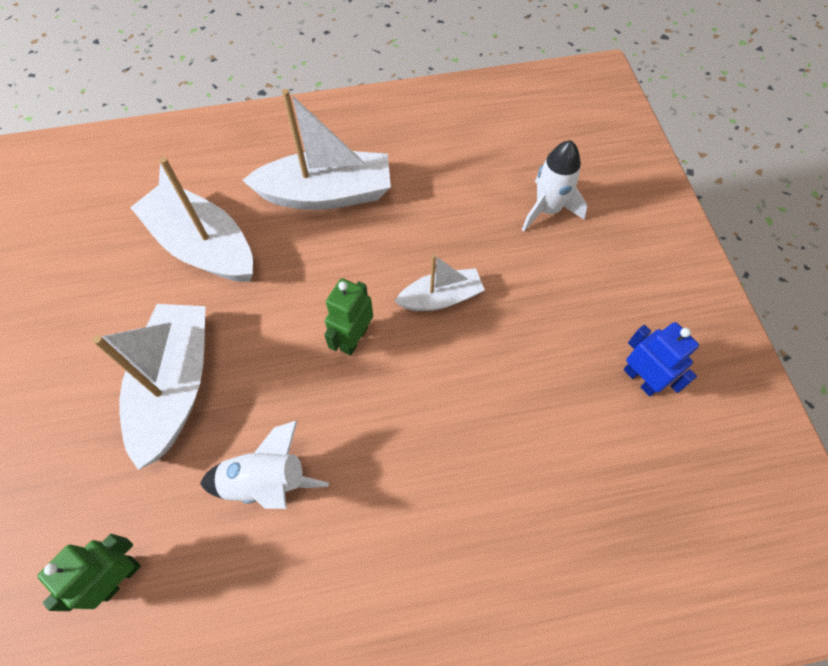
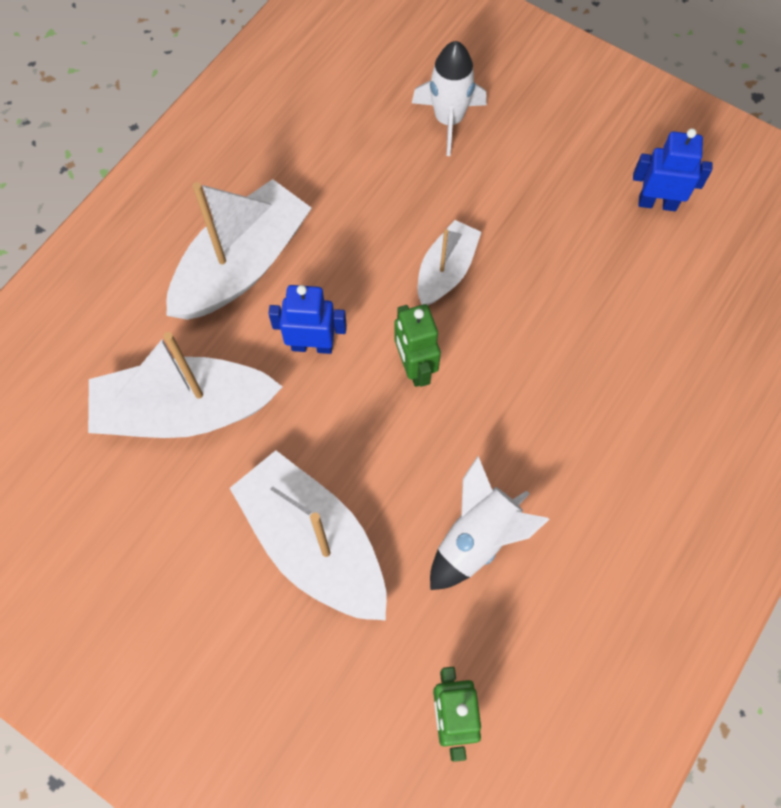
camera: 45 degrees left, 5 degrees up
(311, 271) = (312, 345): none -> blue robot

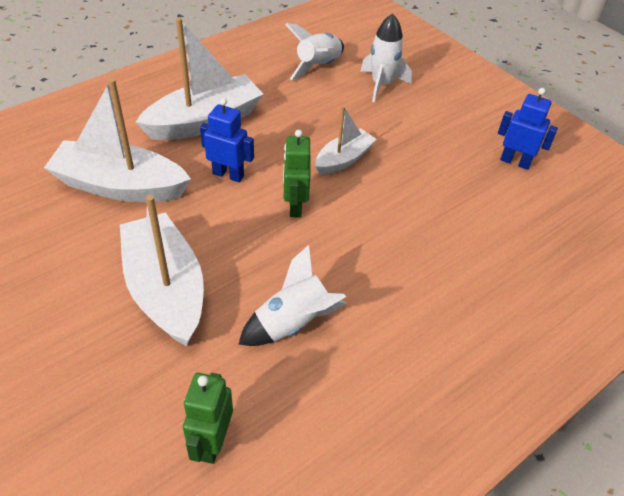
camera: 15 degrees right, 20 degrees down
(352, 113) = (318, 66): none -> white rocket

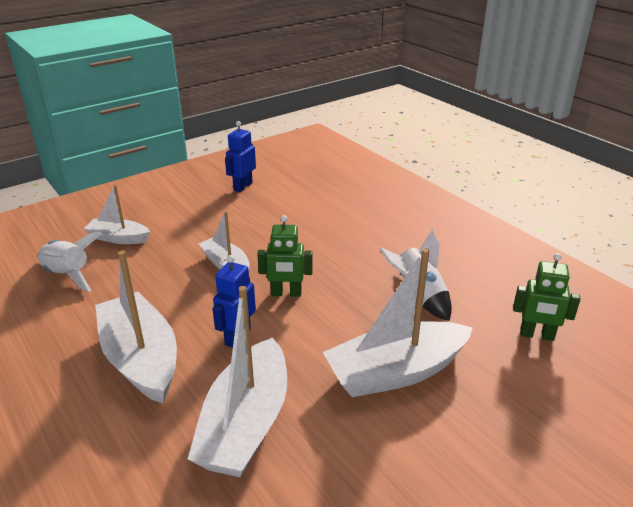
camera: 85 degrees left, 15 degrees down
(381, 85) = (118, 238): white rocket -> white boat

